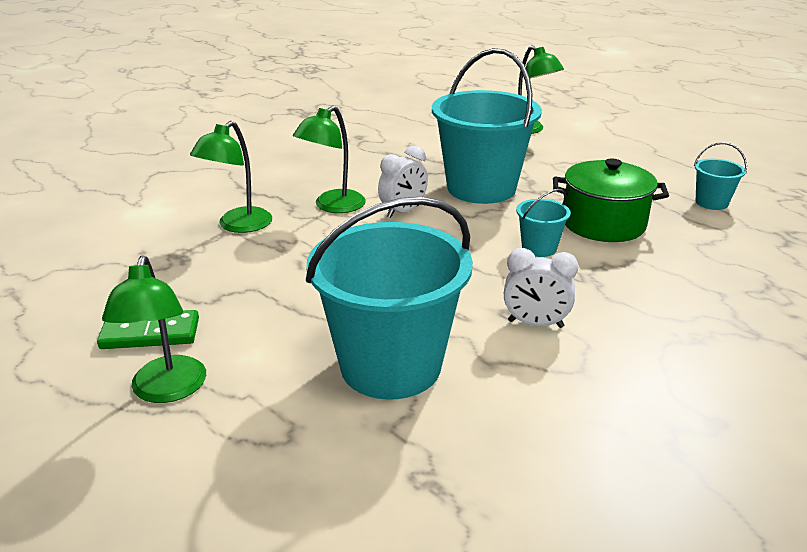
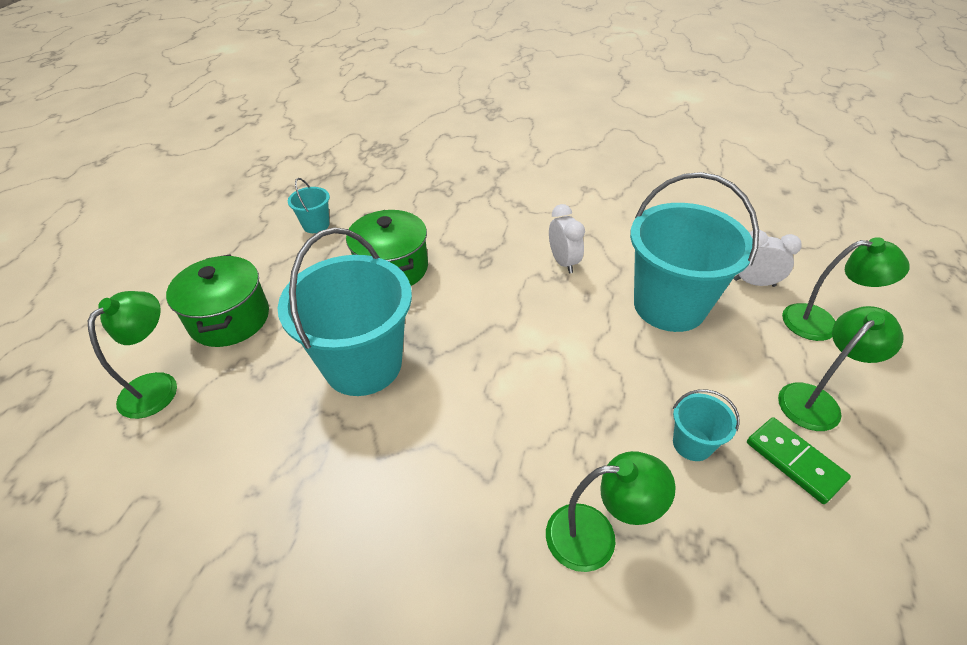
camera: 120 degrees left, 15 degrees up
(332, 206) = (486, 470): green lamp -> green lamp (821, 323)
(403, 212) = (456, 401): white clock -> white clock (754, 282)
(539, 248) = (460, 289): turquoise bucket -> turquoise bucket (692, 444)
(583, 154) = (230, 319): none -> green pot

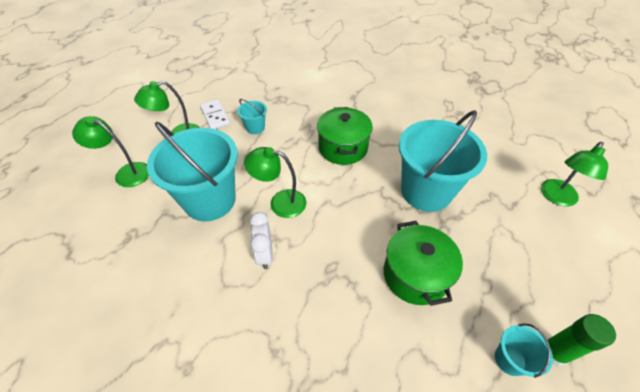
camera: 170 degrees left, 5 degrees up
(230, 319) = (538, 243): green pot -> green pot (343, 148)
(273, 234) = (554, 352): none -> green glue stick
(596, 536) = (316, 106): green lamp -> green lamp (280, 202)
(754, 282) = (135, 208): white clock -> none
(794, 461) = (215, 116): green domino -> white domino

